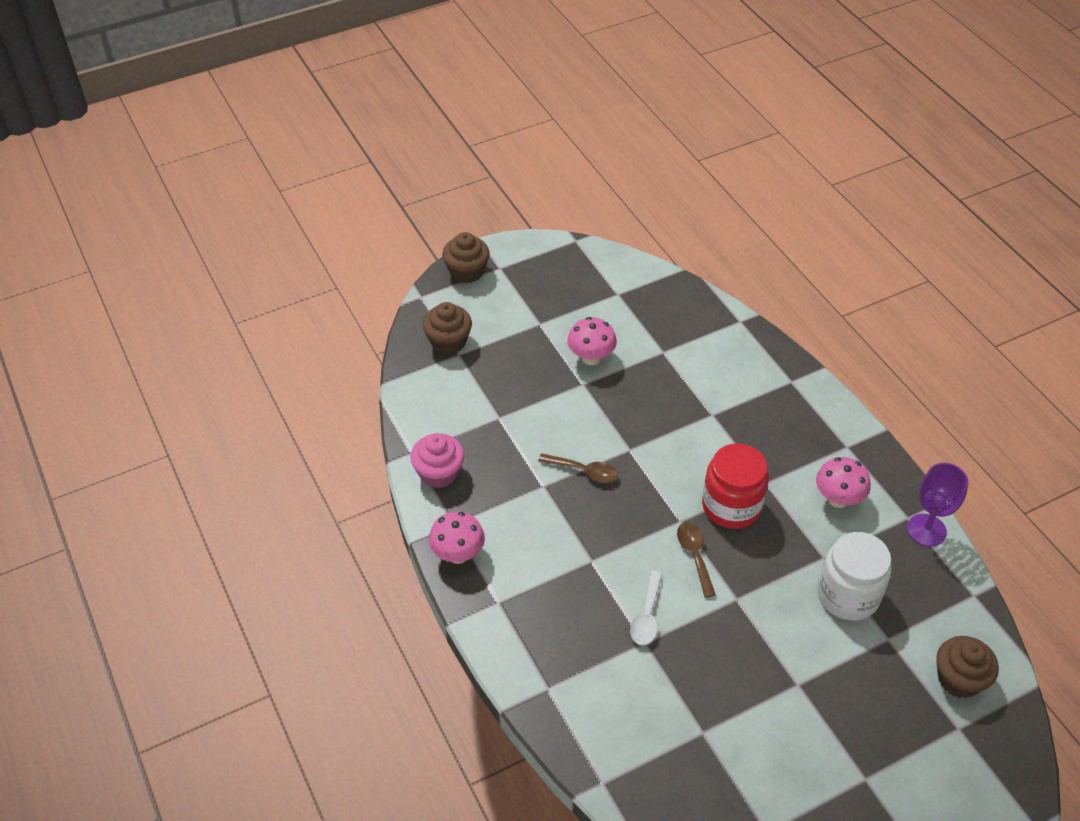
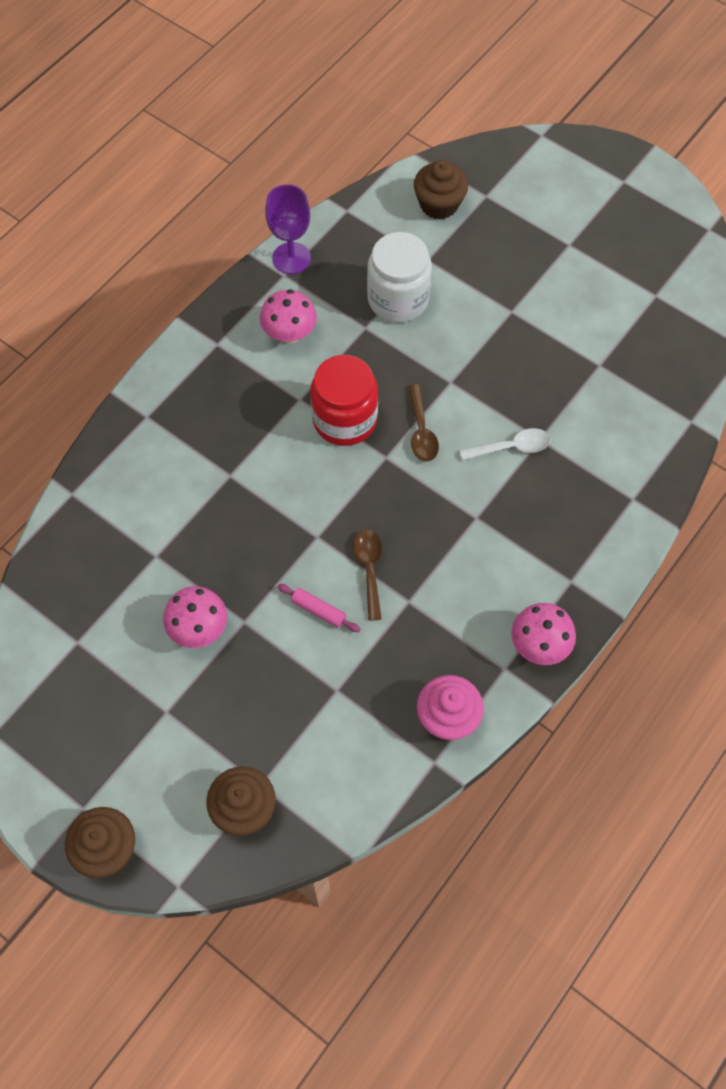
camera: 115 degrees left, 15 degrees up
(567, 428) = (318, 610): none -> pink rolling pin
(695, 556) = (421, 431): brown spoon -> brown spoon turned 60 degrees counterclockwise

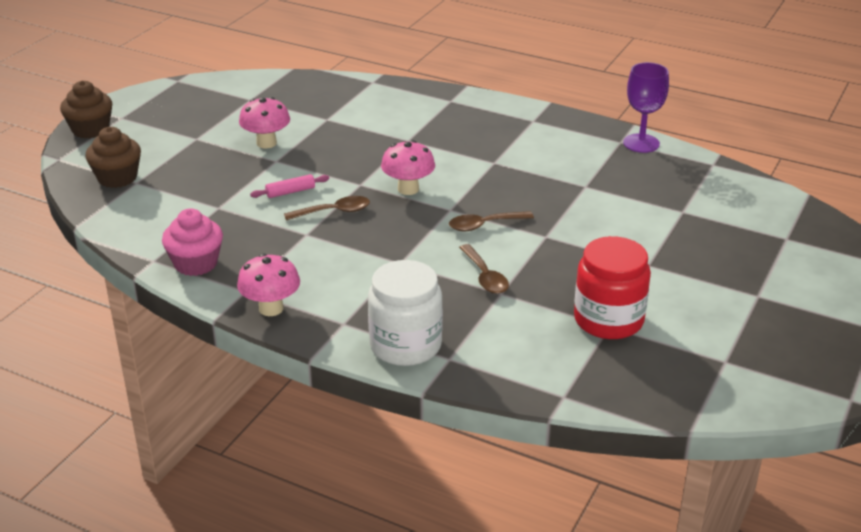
camera: 80 degrees right, 30 degrees down
(289, 334) = (559, 151): pink mushroom -> pink mushroom (408, 189)
(318, 610) = (290, 192): pink rolling pin -> pink rolling pin turned 45 degrees clockwise
(344, 419) = (481, 185): red jar -> red jar (608, 320)
(398, 299) = (626, 200): white jar -> white jar (405, 345)
(439, 204) = (755, 212): brown cupcake -> none
(511, 447) = (485, 277): white spoon -> brown spoon

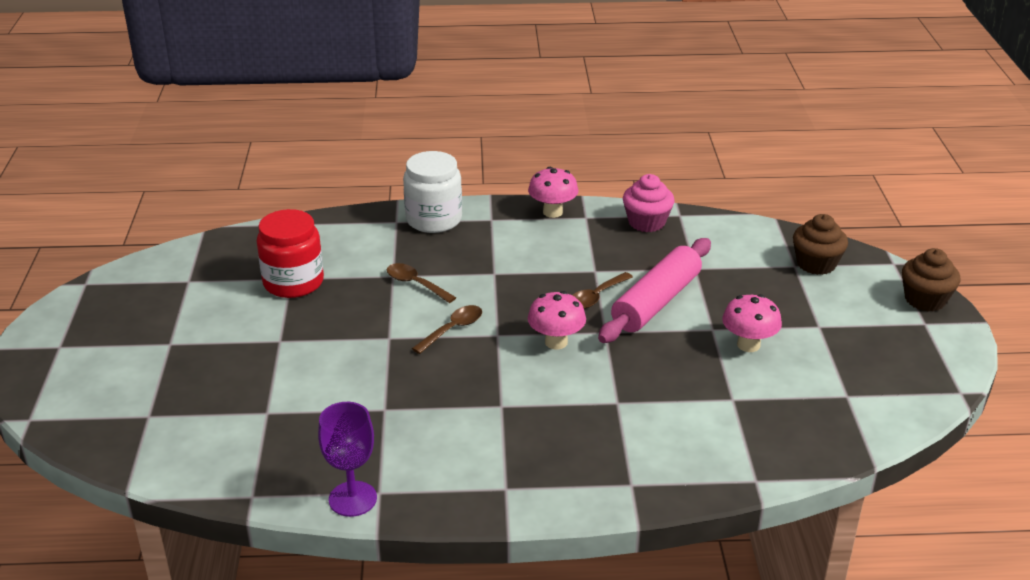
camera: 150 degrees right, 0 degrees up
(290, 192) = (656, 302): pink rolling pin -> pink rolling pin, size x2.44

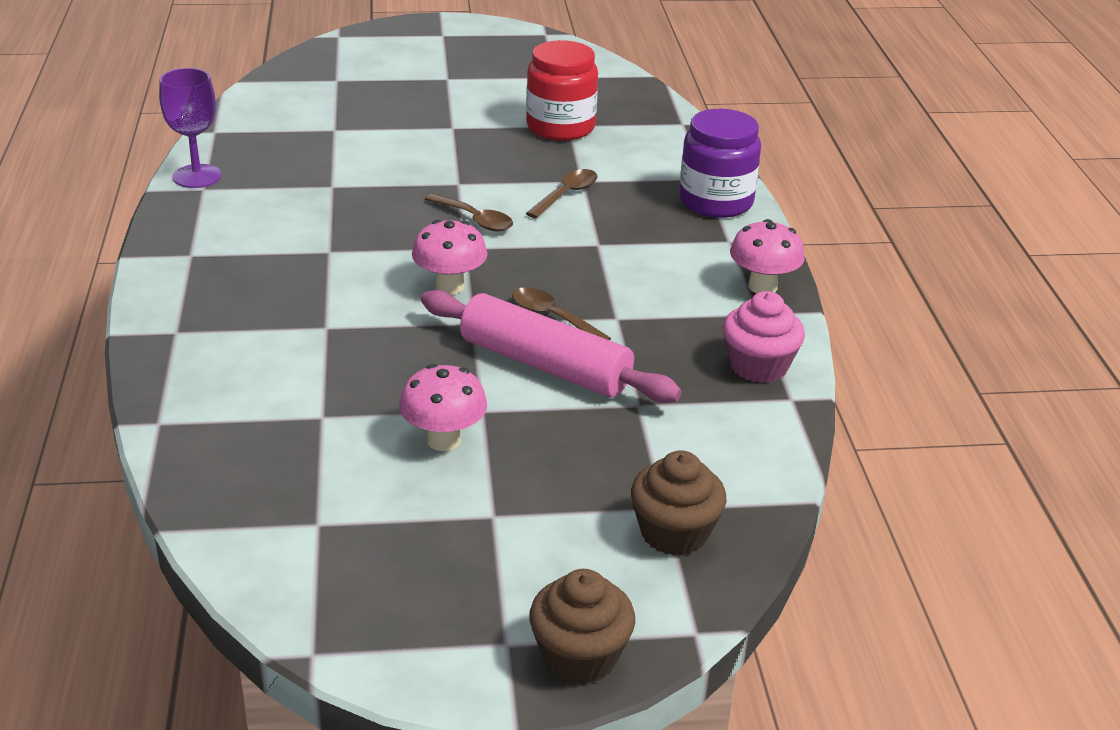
camera: 85 degrees right, 0 degrees up
(434, 219) = (716, 201): white jar -> purple jar

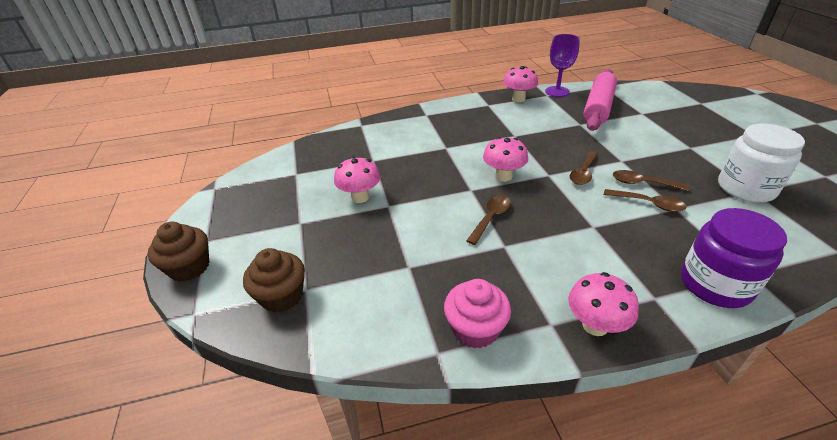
camera: 85 degrees right, 5 degrees up
(194, 219) = (518, 99): none -> pink mushroom
(521, 185) = (643, 183): none -> brown spoon
(544, 365) = (438, 222): pink rolling pin -> pink rolling pin (598, 107)
(560, 127) = (746, 188): red jar -> white jar

